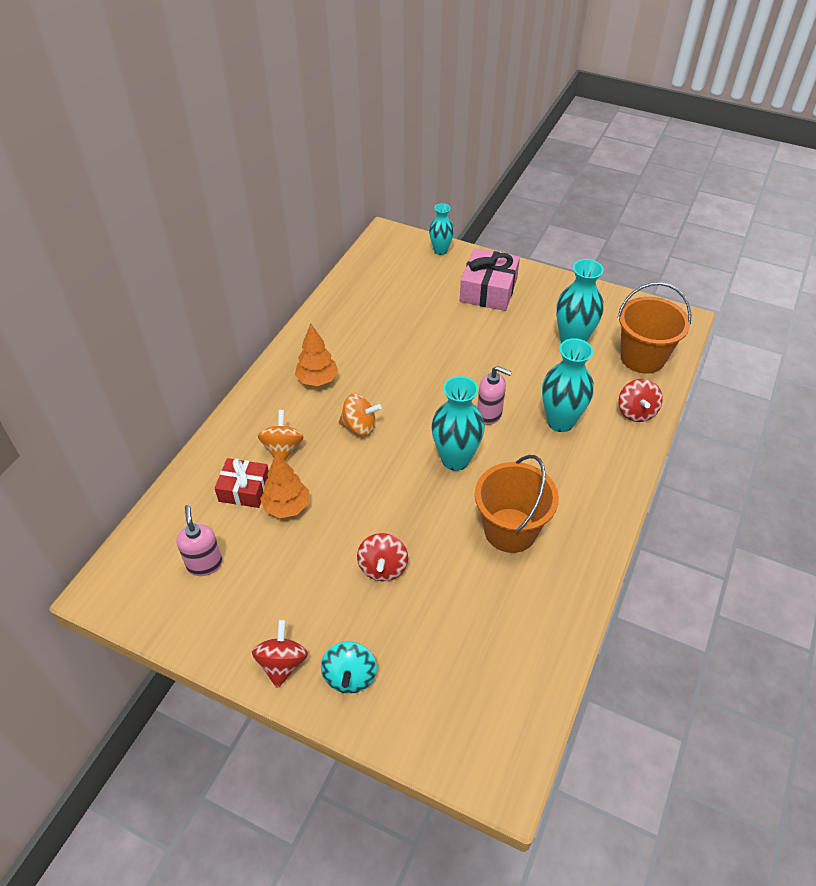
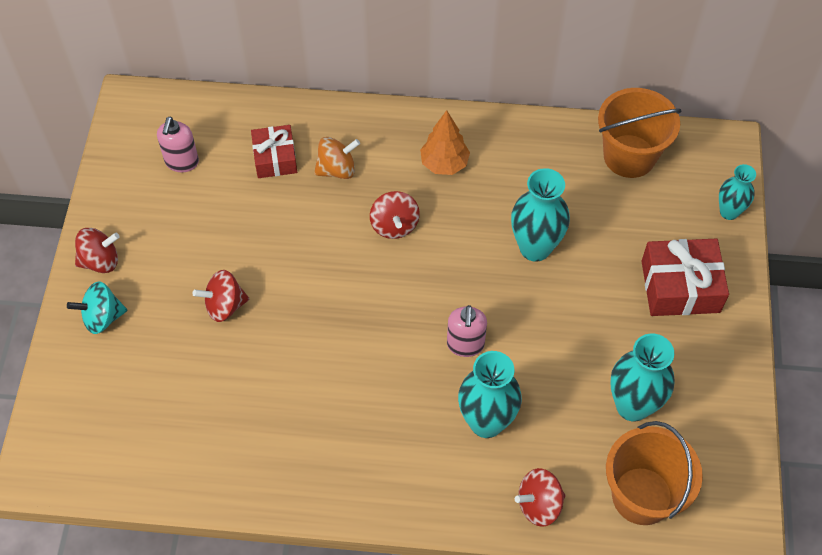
camera: 70 degrees right, 10 degrees up
(204, 564) = (182, 162): pink soap dispenser -> pink soap dispenser turned 135 degrees clockwise
(287, 507) = (267, 200): orange tree -> none
(359, 426) = (394, 225): orange spinning top -> red spinning top
(455, 459) = (385, 329): turquoise vase -> turquoise vase (535, 248)
(488, 290) = (680, 286): pink gift -> red gift
(510, 530) = (309, 408): orange bucket -> orange bucket (629, 156)

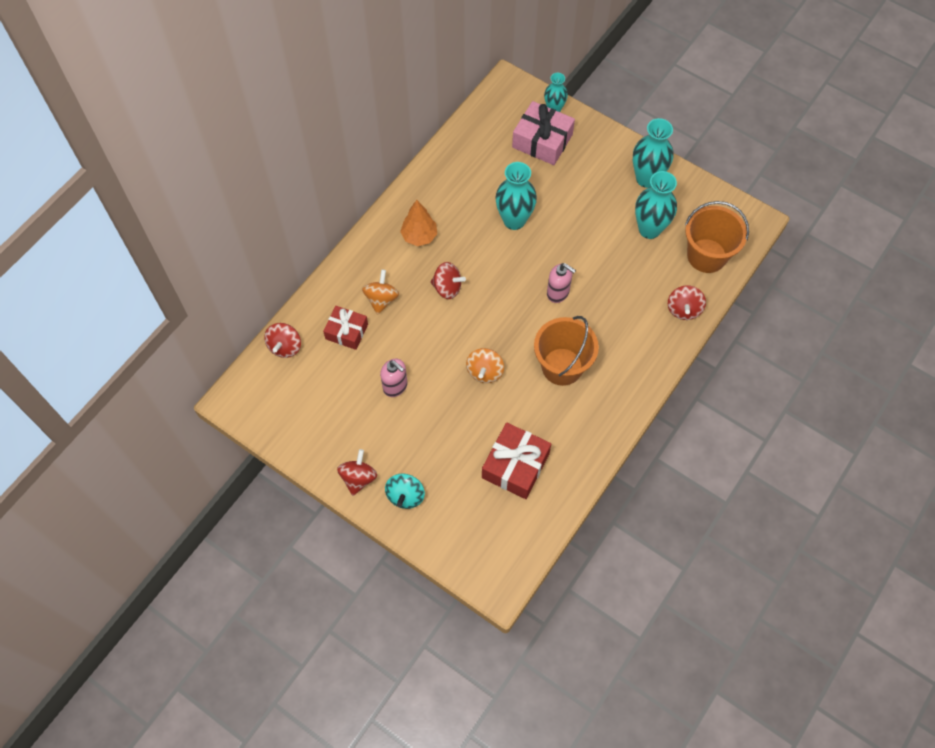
camera: 60 degrees left, 5 degrees up
(182, 162) = (310, 391): pink soap dispenser -> pink soap dispenser (395, 386)
(224, 306) = (444, 416): red spinning top -> red spinning top (285, 347)
(306, 319) = (485, 372): none -> orange spinning top
(486, 422) = (616, 309): turquoise vase -> turquoise vase (646, 178)
(629, 156) = (482, 136): orange bucket -> orange bucket (562, 366)
(672, 222) = (542, 141): none -> pink gift
(680, 286) = (588, 162): red gift -> red gift (515, 465)

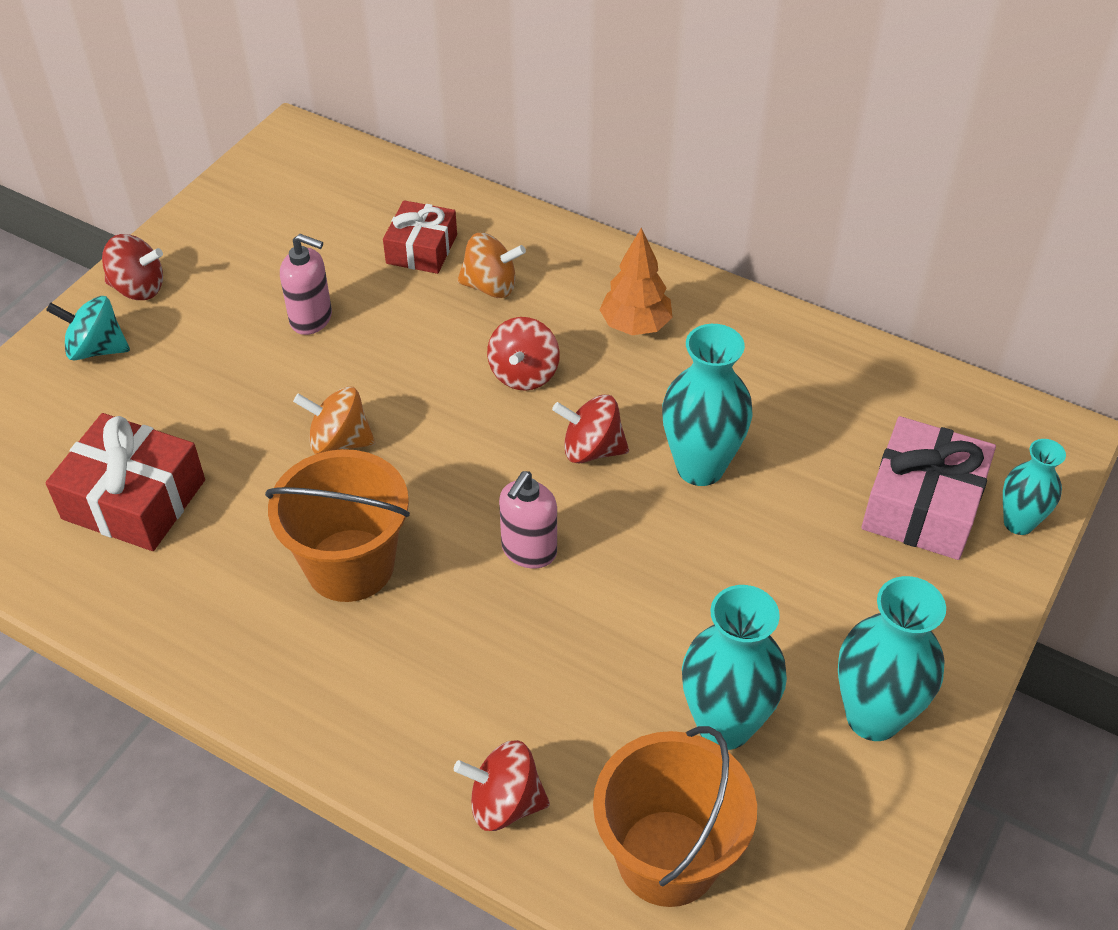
camera: 85 degrees right, 15 degrees down
(285, 347) = (390, 181): red spinning top -> red spinning top (591, 449)
(395, 386) = (311, 319): pink soap dispenser -> pink soap dispenser turned 105 degrees counterclockwise

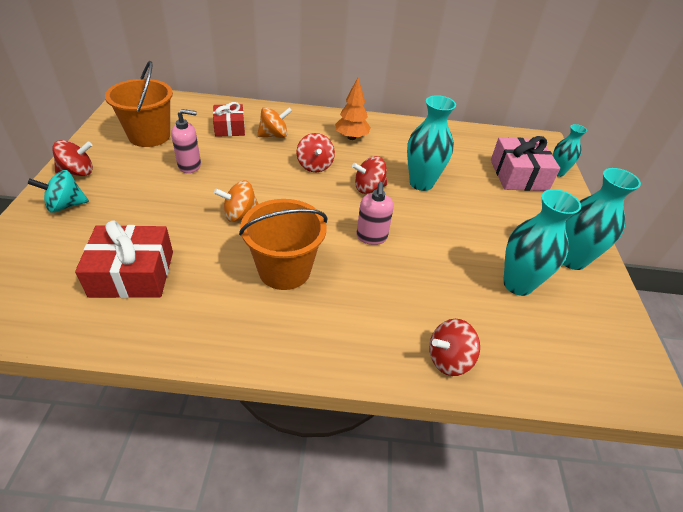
camera: 30 degrees left, 5 degrees down
(667, 857) = (544, 354): orange bucket -> orange bucket (149, 136)

